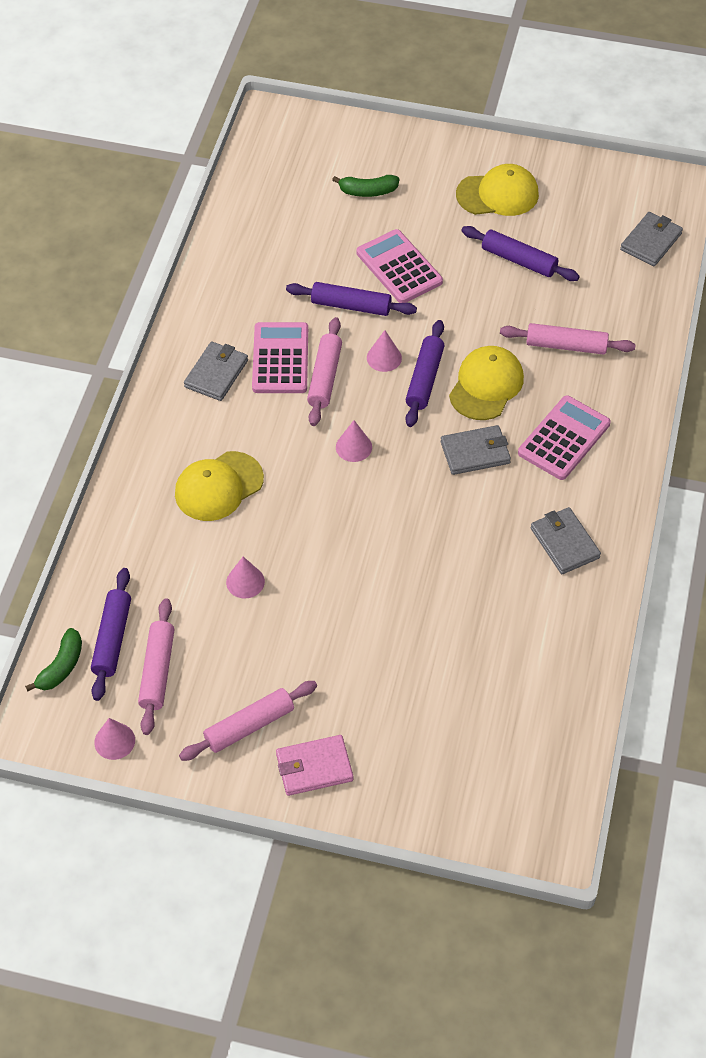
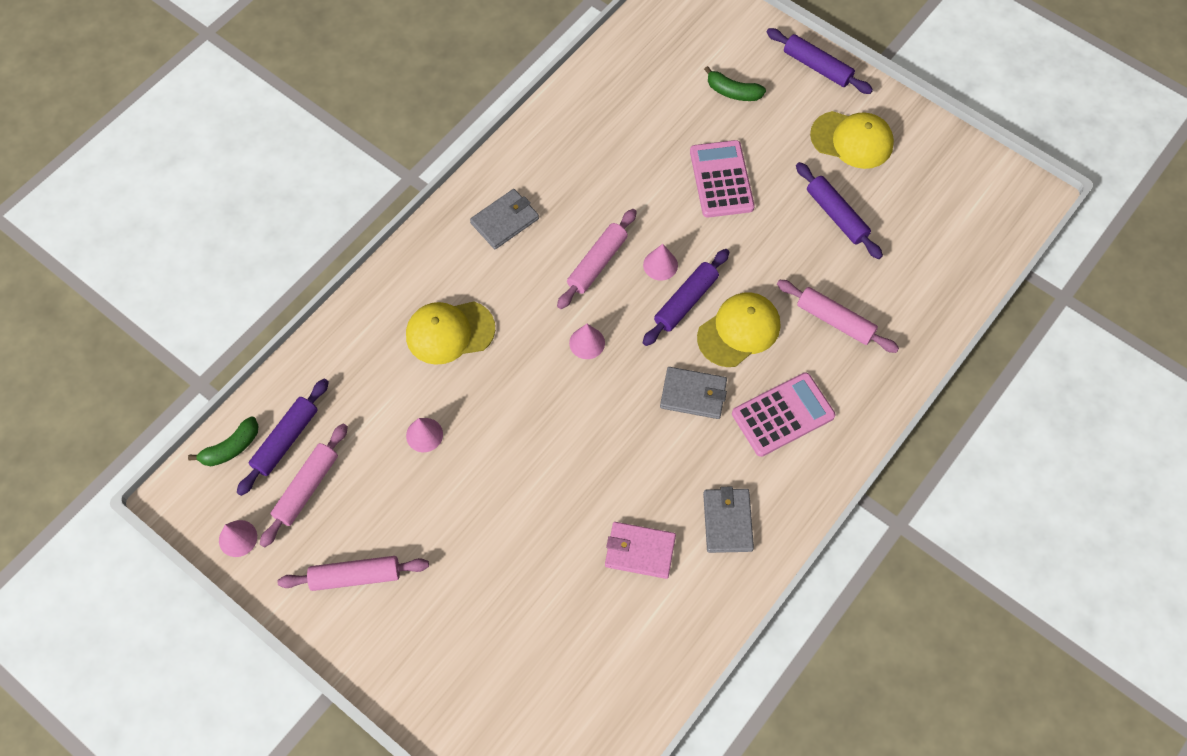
camera: 25 degrees right, 10 degrees up
(280, 359) = (568, 229): pink calculator -> none
(314, 767) = (389, 642): pink wallet -> pink wallet (639, 551)
(351, 306) = (658, 201): purple rolling pin -> purple rolling pin (817, 67)
(651, 241) = (974, 244): grey wallet -> none

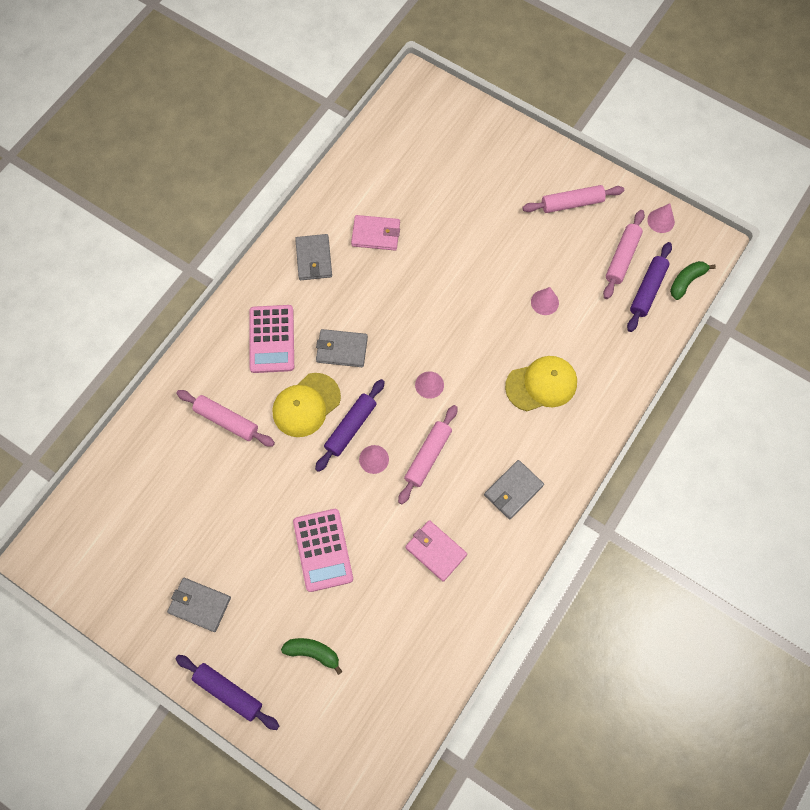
camera: 175 degrees right, 5 degrees up
(599, 169) = (435, 551): none -> pink wallet
(783, 415) = (272, 339): pink calculator -> pink calculator turned 60 degrees counterclockwise
(836, 215) = (219, 521): purple rolling pin -> none
(852, 140) = (199, 605): yellow cap -> grey wallet

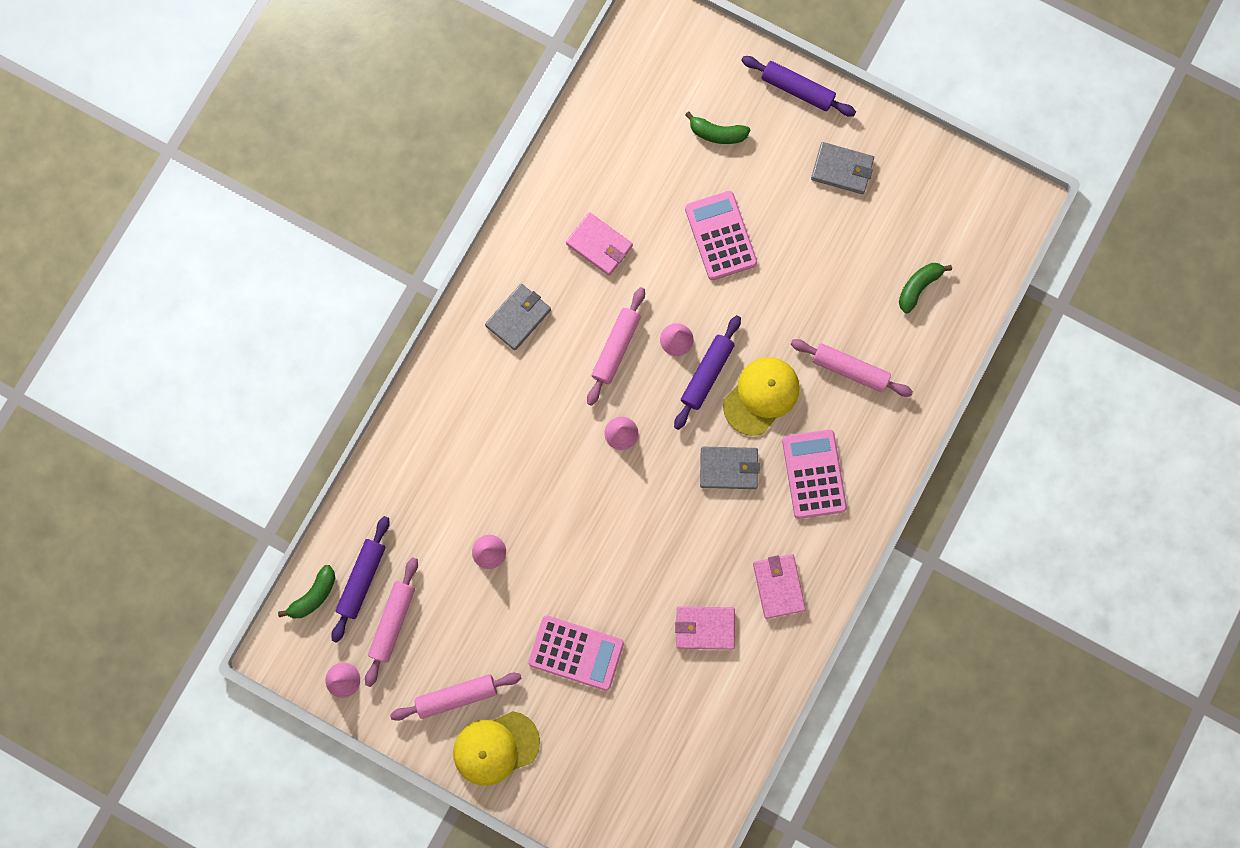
camera: 175 degrees right, 10 degrees up
(152, 487) = (918, 287): none -> green banana
(314, 259) = (778, 586): grey wallet -> pink wallet
(478, 225) = (576, 652): none -> pink calculator
(541, 384) = (490, 444): yellow cap -> yellow cap (495, 748)

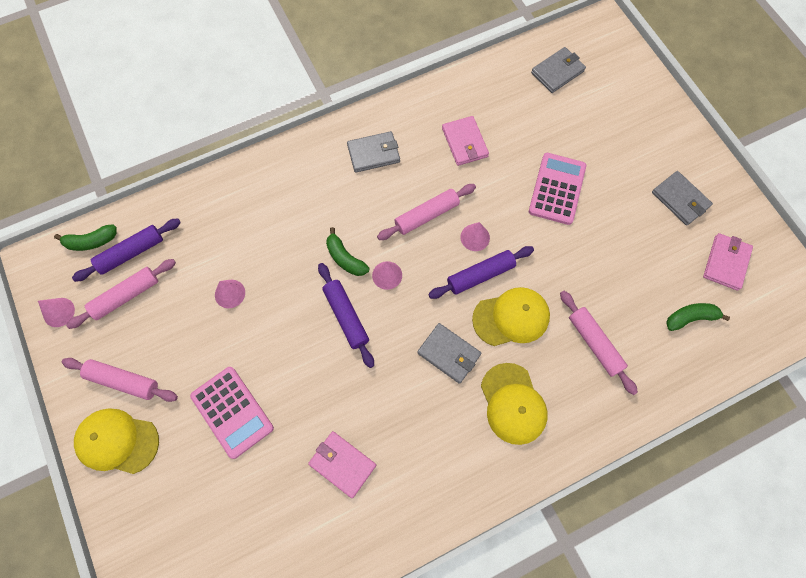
camera: 35 degrees right, 10 degrees down
(638, 101) = (557, 72): none -> grey wallet
(717, 133) = (600, 123): green banana -> green banana (345, 258)
(778, 586) = (424, 473): pink wallet -> pink wallet (726, 262)
(797, 89) = (679, 129): purple rolling pin -> purple rolling pin (346, 316)
(813, 474) = (513, 403): pink calculator -> yellow cap

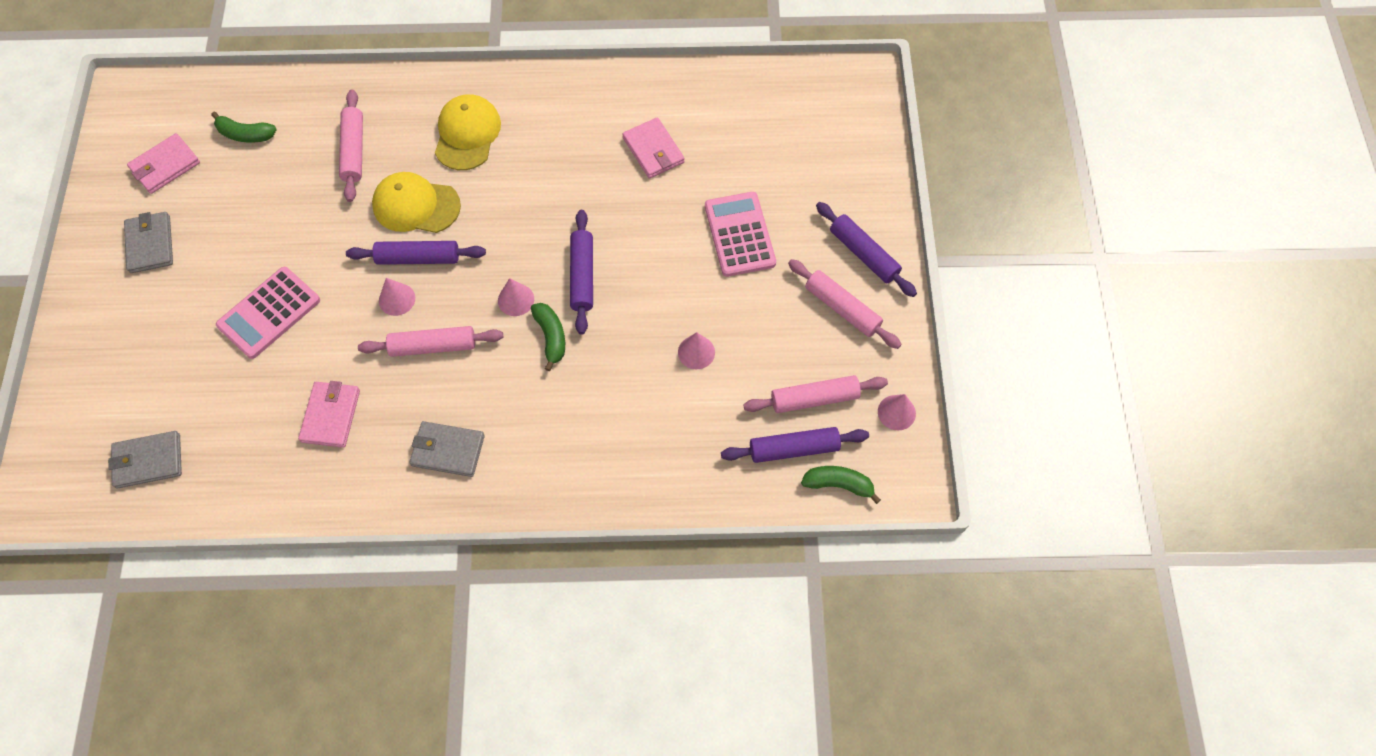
camera: 155 degrees left, 5 degrees down
(117, 441) = (863, 254): yellow cap -> purple rolling pin
(449, 354) = (499, 199): grey wallet -> none

